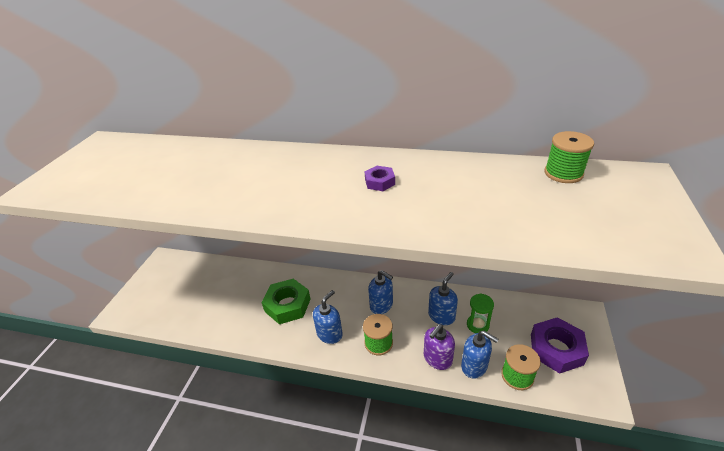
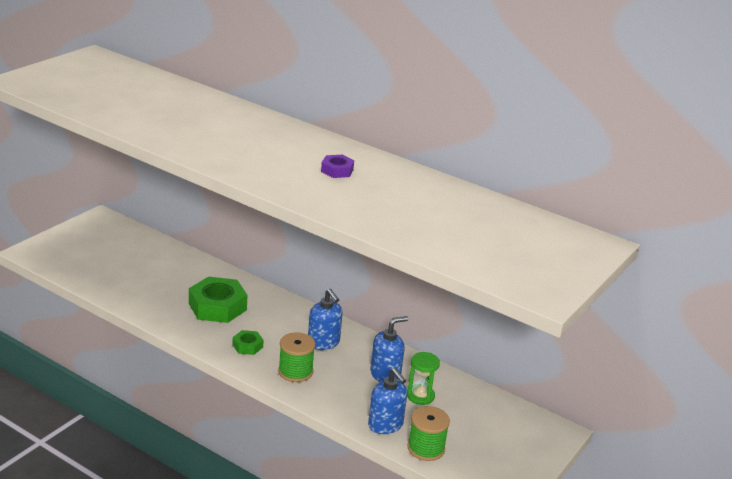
camera: 15 degrees right, 10 degrees down
(330, 334) = (247, 346): blue soap dispenser -> green nut
(437, 359) = (350, 406): purple soap dispenser -> none
(556, 349) = (492, 445): purple nut -> none
(563, 173) = (520, 218): green spool -> none

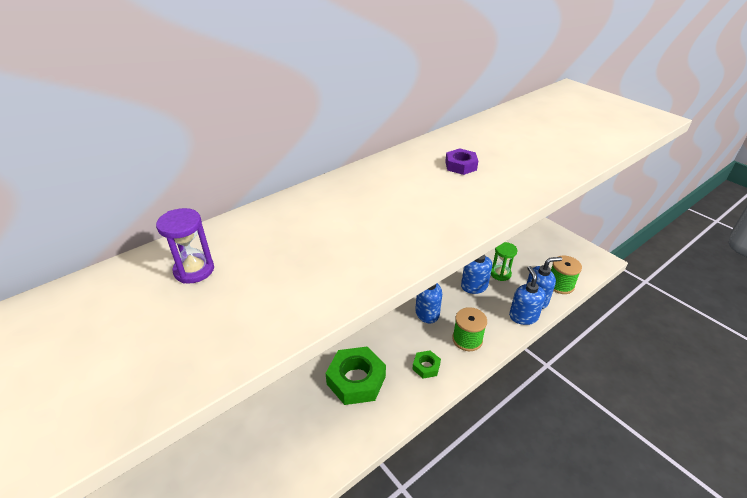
camera: 70 degrees left, 10 degrees up
(151, 90) = (194, 270): none -> purple hourglass
(350, 414) = (523, 316): none -> blue soap dispenser

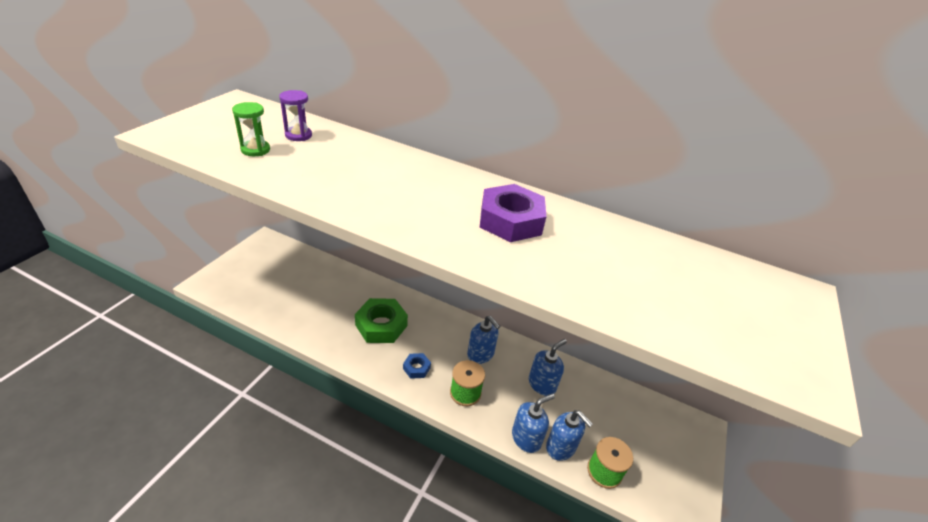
camera: 60 degrees right, 0 degrees up
(426, 367) = (416, 368): green nut -> blue nut
(460, 166) = (510, 221): purple nut -> purple nut, size x2.01
(500, 274) = (578, 405): green hourglass -> green hourglass (255, 150)

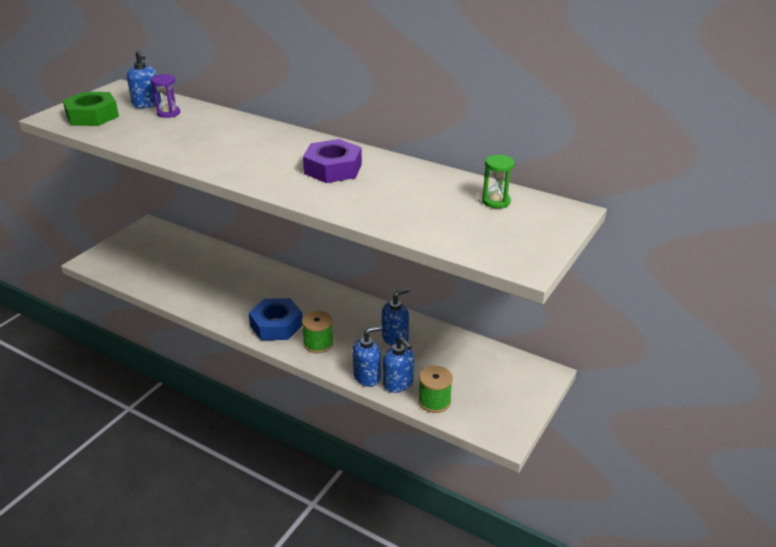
camera: 10 degrees right, 5 degrees down
(255, 150) = (130, 125): green hourglass -> green hourglass (496, 201)
(381, 325) = (249, 293): green nut -> green nut (92, 116)
(416, 368) = (276, 325): blue nut -> blue nut, size x2.01
(480, 354) = (341, 315): blue soap dispenser -> blue soap dispenser (147, 104)

